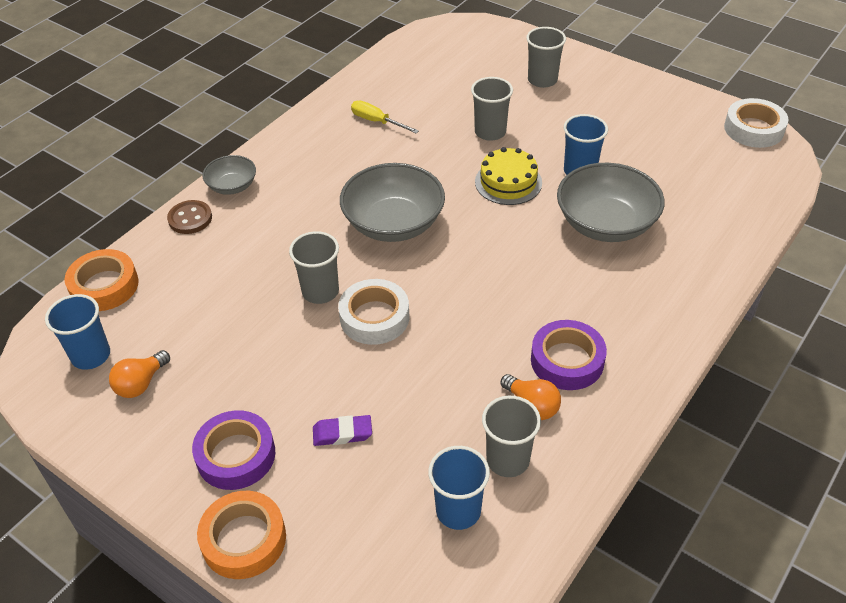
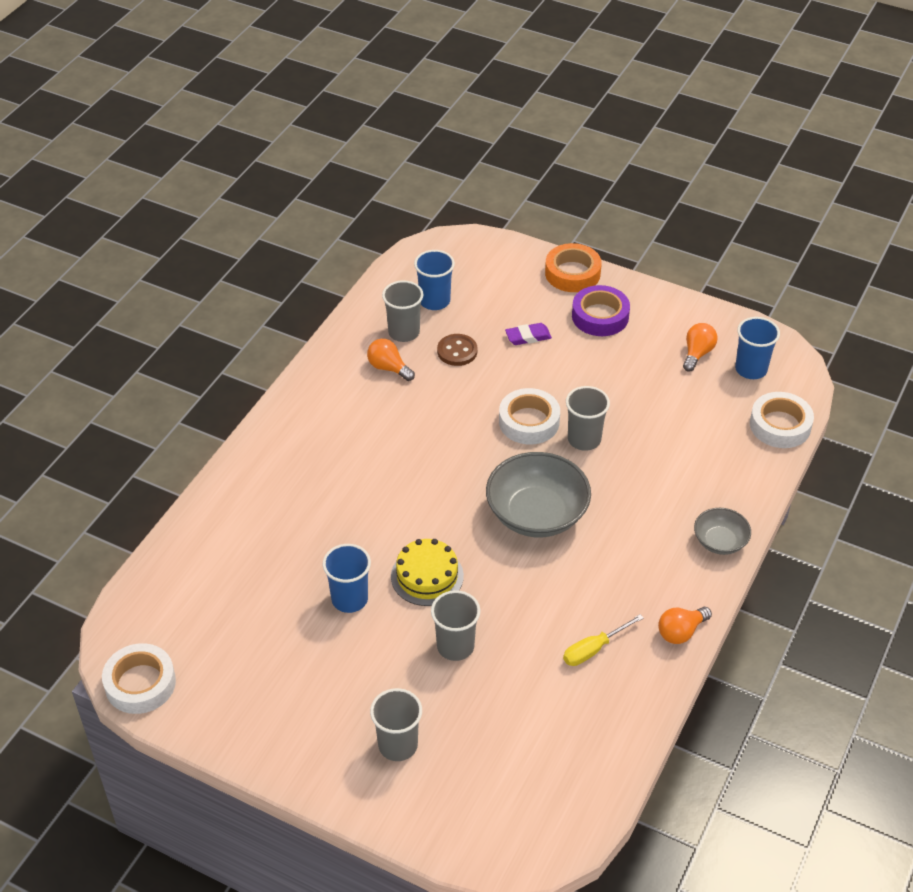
camera: 170 degrees right, 0 degrees up
(104, 286) = (780, 425): orange tape -> white tape
(190, 218) = (742, 499): brown button -> brown button (457, 351)
(301, 127) = (681, 632): none -> orange light bulb
(377, 121) = (593, 649): yellow screwdriver -> yellow screwdriver turned 120 degrees clockwise
(567, 360) = (362, 403): purple tape -> none
(606, 224) = (324, 535): grey bowl -> none

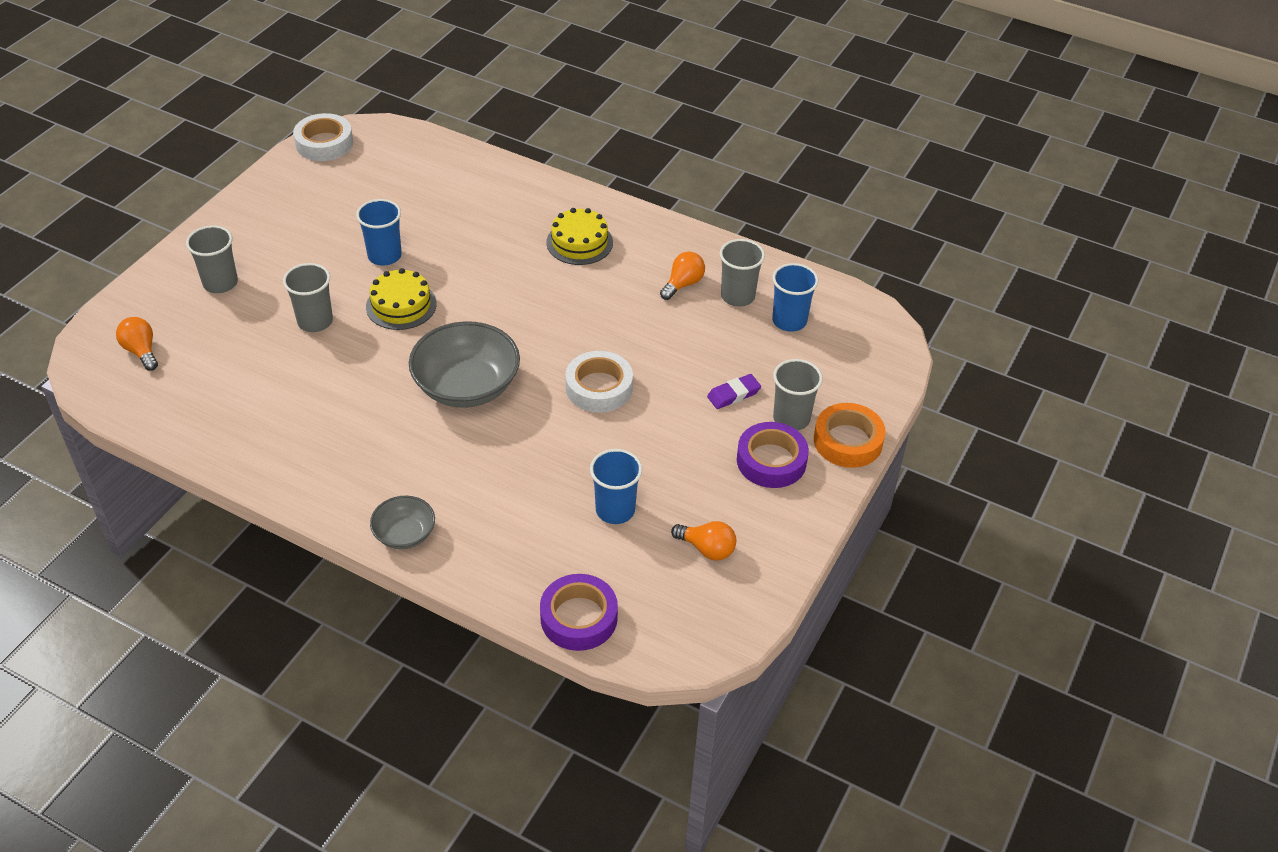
camera: 90 degrees right, 0 degrees up
(328, 442) = (579, 242): none -> yellow cake
(457, 351) = (708, 336): brown button -> none
(528, 336) = (733, 394): purple eraser -> purple eraser turned 75 degrees clockwise
(584, 439) = (569, 431): grey cup -> grey cup (791, 418)
(593, 649) = (287, 417): yellow screwdriver -> none
(681, 632) = (291, 486): orange light bulb -> orange light bulb (141, 351)
(751, 369) = (679, 601): blue cup -> blue cup (615, 510)
(780, 425) = (579, 618): white tape -> purple tape

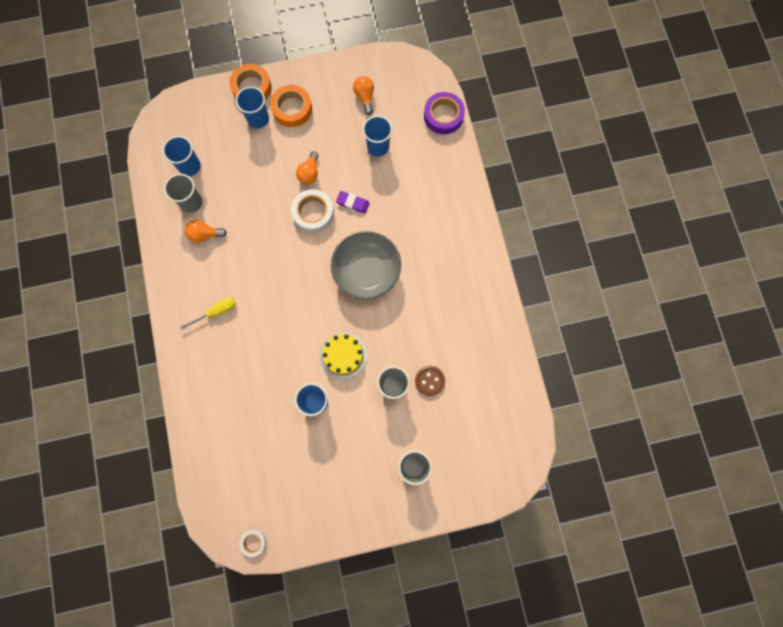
camera: 130 degrees left, 30 degrees up
(141, 351) = (491, 449): orange light bulb -> orange light bulb (309, 173)
(277, 353) = (429, 381): none -> brown button
(324, 143) = (253, 542): white tape -> white tape, size x0.55
(404, 534) = (470, 216): grey bowl -> none
(579, 242) = (216, 312): yellow cake -> yellow screwdriver
(733, 394) = (264, 153): purple eraser -> purple eraser (353, 203)
(771, 461) = (292, 109): purple tape -> orange tape
(791, 418) = (258, 119): grey cup -> blue cup

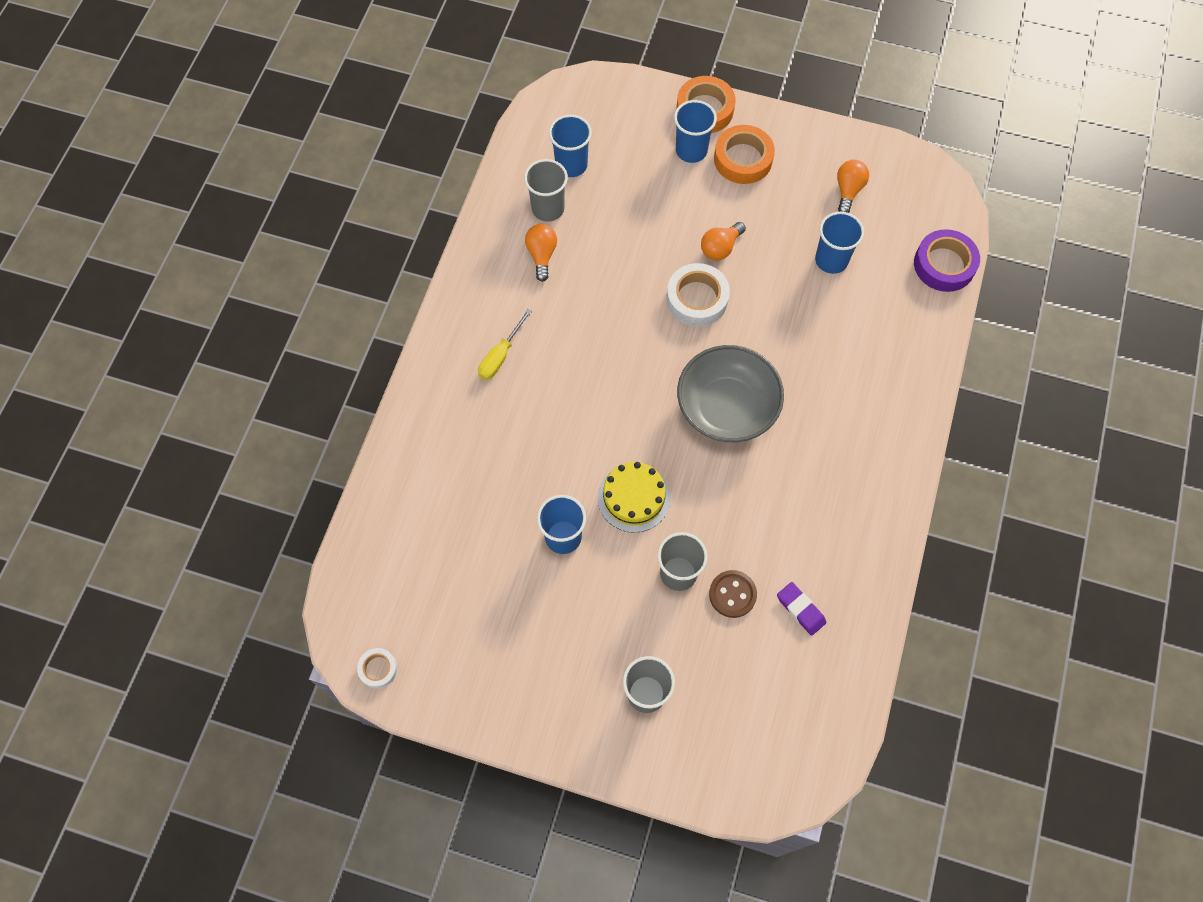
camera: 30 degrees right, 10 degrees down
(205, 234) = (542, 255): orange light bulb -> orange light bulb turned 60 degrees clockwise
(216, 312) = (500, 355): yellow screwdriver -> yellow screwdriver turned 120 degrees clockwise
(353, 203) = (757, 313): purple eraser -> purple eraser (800, 609)

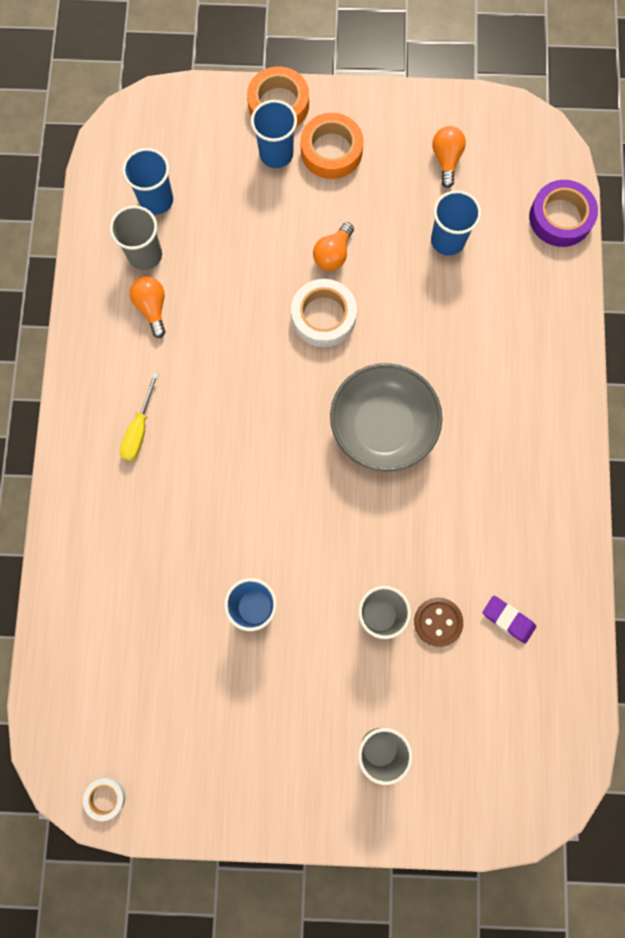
camera: 15 degrees left, 10 degrees up
(633, 497) = (314, 547): yellow cake -> none

